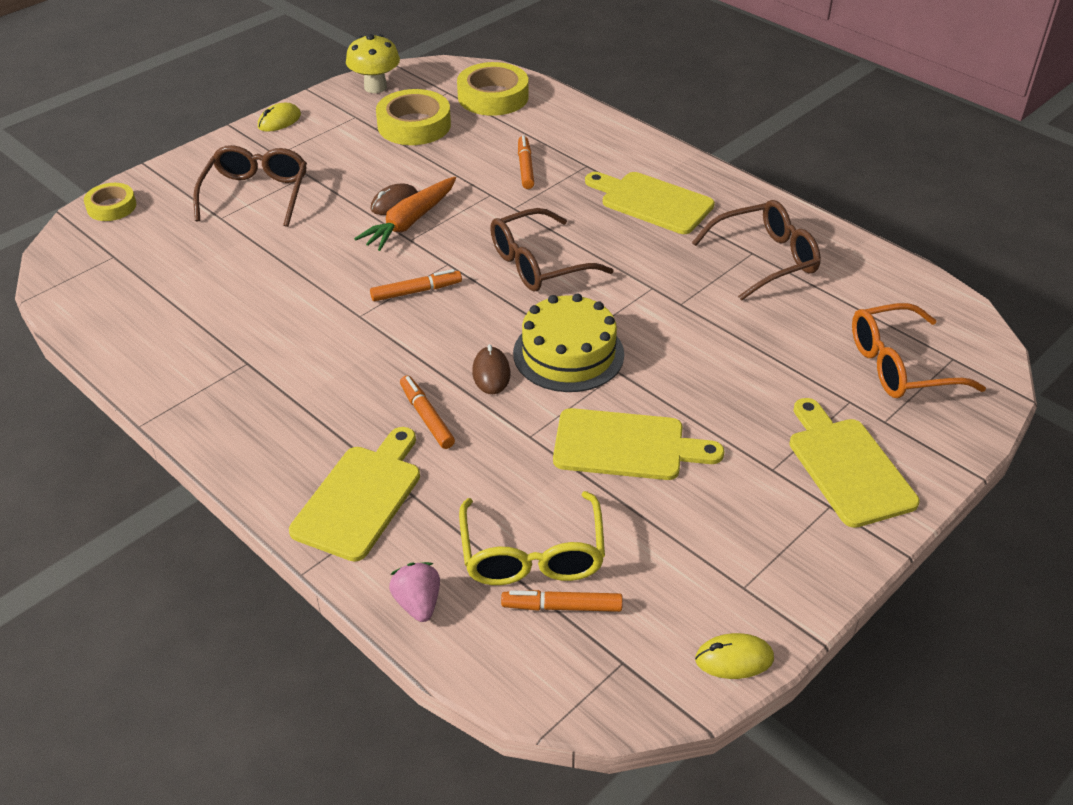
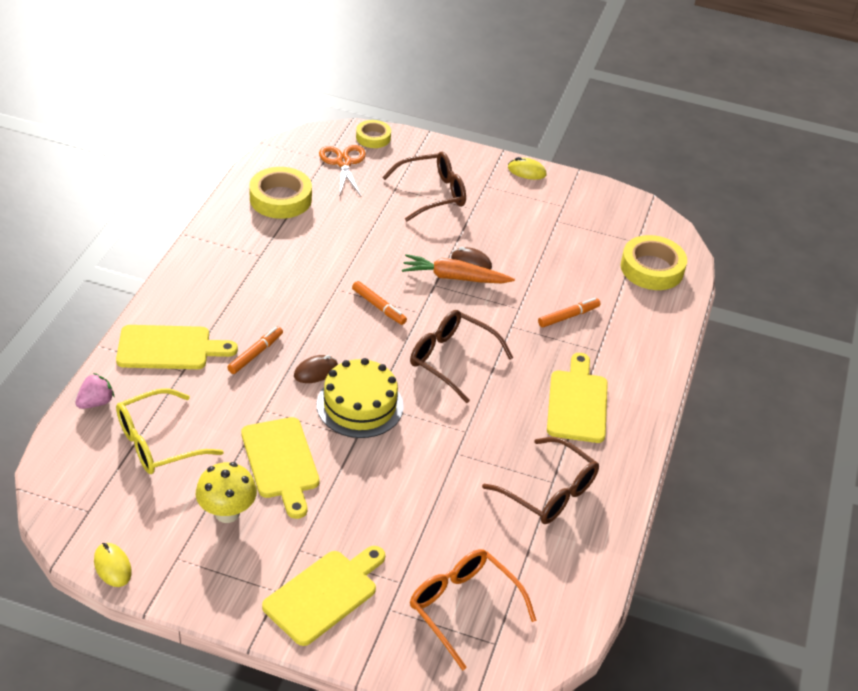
camera: 60 degrees right, 0 degrees up
(135, 243) = (343, 163): none -> orange scissors
(375, 87) = (610, 202): yellow mushroom -> yellow mushroom (227, 513)
(414, 125) = (576, 239): yellow tape -> yellow tape (280, 199)
(562, 607) = (121, 469): orange marker -> none

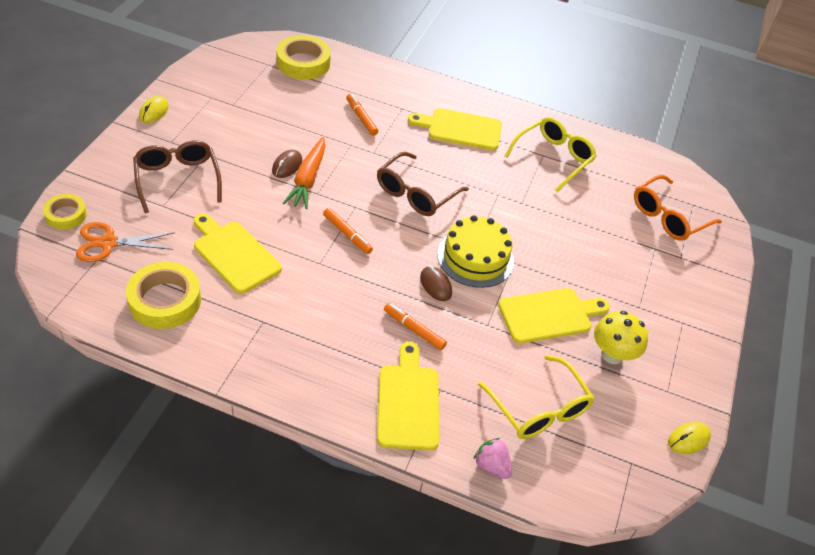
camera: 90 degrees left, 5 degrees up
(324, 594) = (678, 294): yellow cutting board -> yellow cutting board (234, 254)
(379, 307) = (347, 234): orange marker -> orange marker turned 90 degrees clockwise
(548, 491) = (553, 158): brown glasses -> yellow glasses

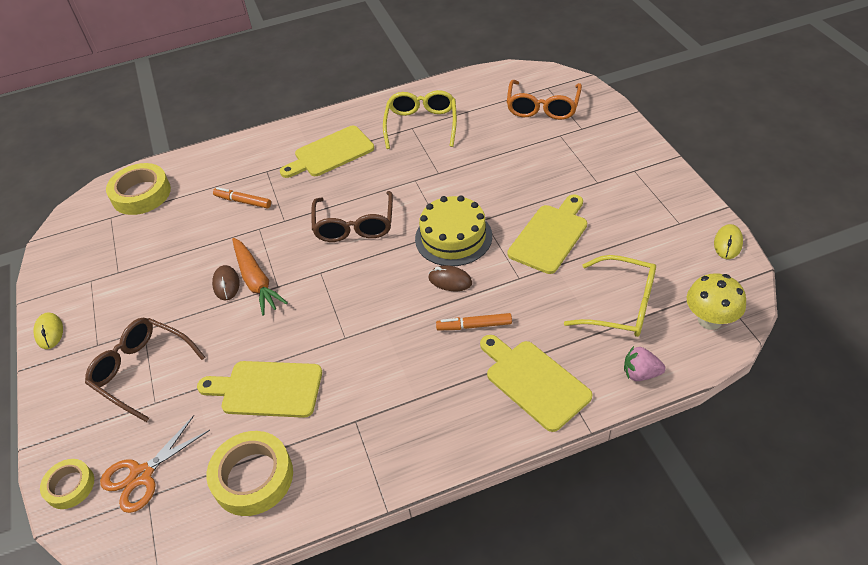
camera: 30 degrees left, 0 degrees up
(347, 234) = (339, 298): orange marker -> none
(612, 355) = (620, 228): yellow mushroom -> yellow mushroom (709, 320)

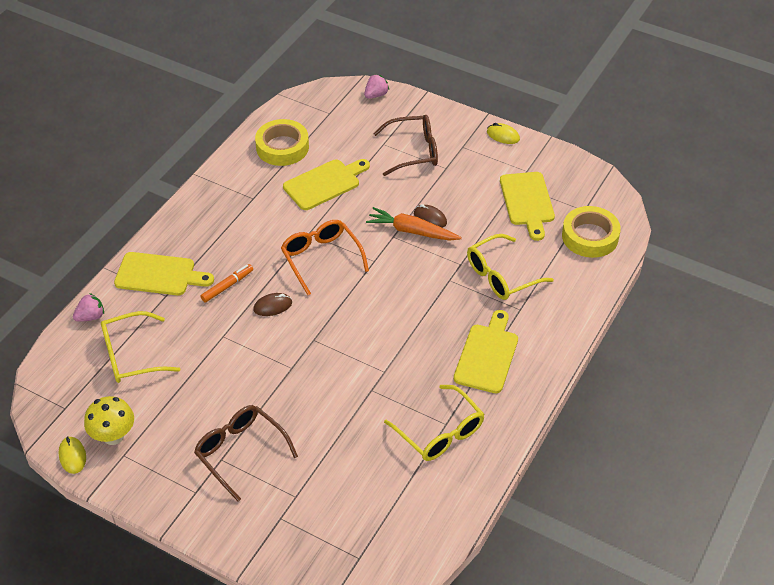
camera: 135 degrees right, 0 degrees up
(70, 486) = (376, 95): yellow tape -> pink strawberry
(142, 475) = (344, 117): orange scissors -> none
(243, 201) = (502, 275): orange marker -> yellow glasses
(354, 225) = (389, 306): brown glasses -> brown glasses (241, 452)
(453, 237) = (301, 339): yellow cake -> none
(543, 107) = (341, 525): orange glasses -> orange glasses (321, 259)
(550, 236) = (225, 383): yellow cutting board -> yellow cutting board (527, 202)
(709, 320) = (59, 380): yellow mushroom -> yellow mushroom (113, 436)

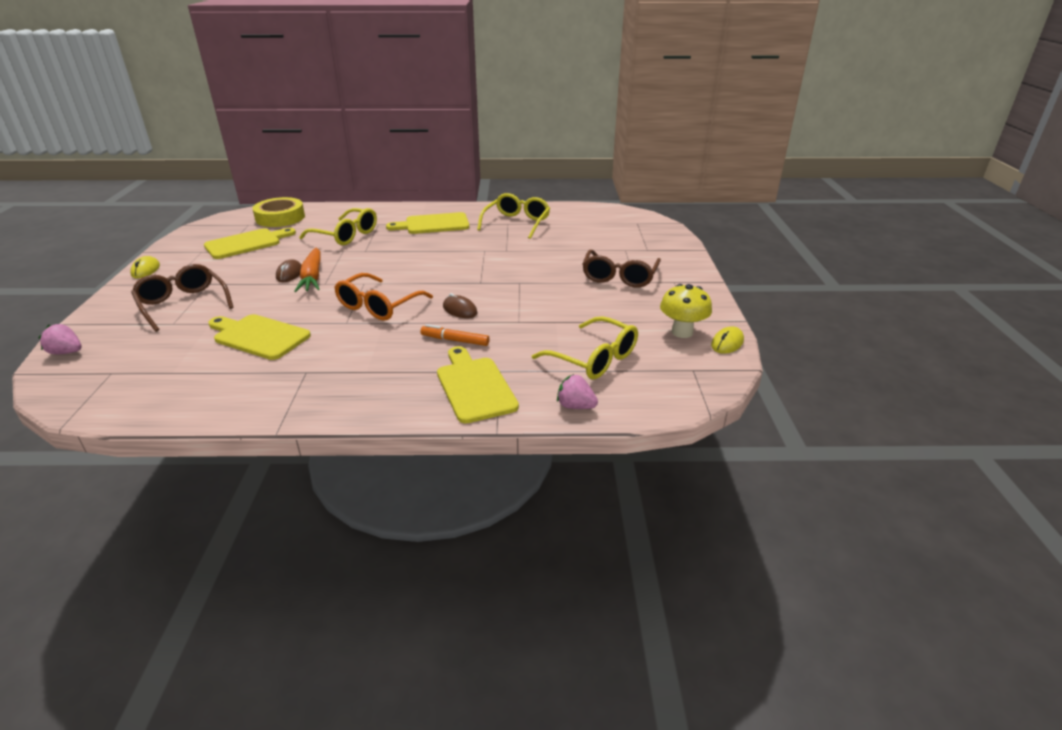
camera: 120 degrees left, 15 degrees down
(282, 147) = (195, 383): yellow tape -> none

